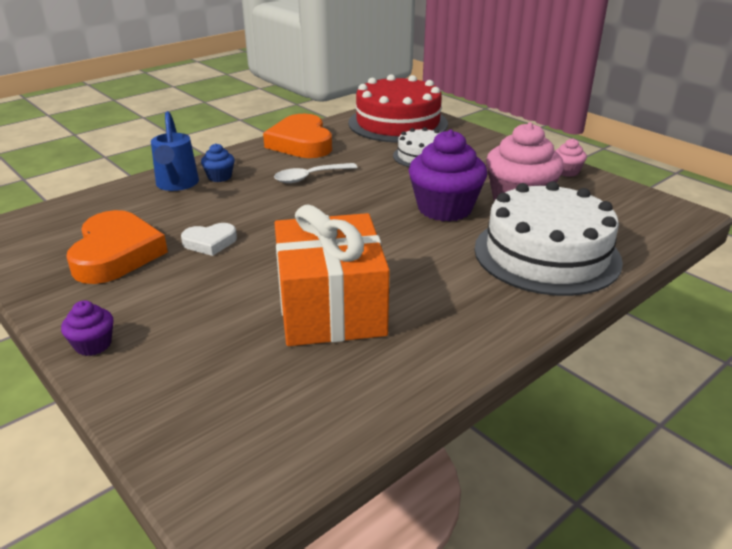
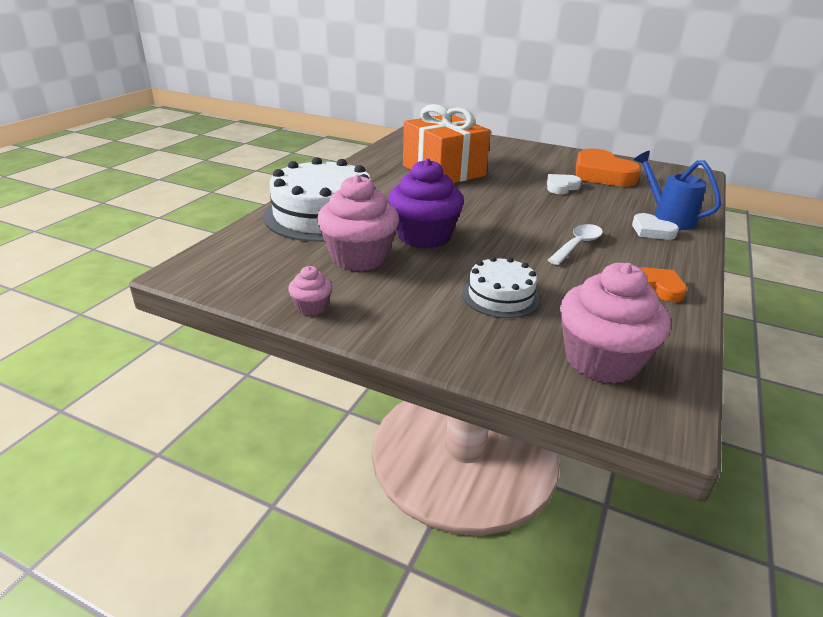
camera: 155 degrees right, 0 degrees up
(93, 345) = (533, 147): purple cupcake -> none
(219, 177) = (651, 231): blue cupcake -> white heart
(301, 143) = (658, 287): orange heart -> orange heart, size x0.52
(398, 123) = (602, 360): red cake -> pink cupcake

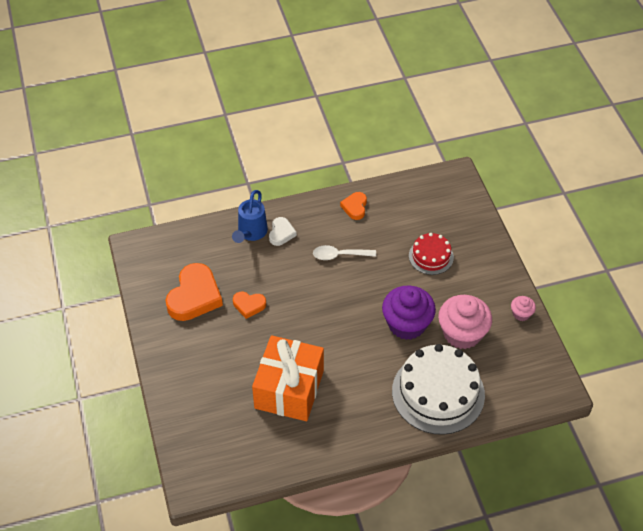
camera: 130 degrees left, 20 degrees up
(500, 296) = (431, 256): white cake -> red cake
(561, 187) = (249, 305): white heart -> orange heart
(602, 360) = (441, 202): pink cupcake -> none

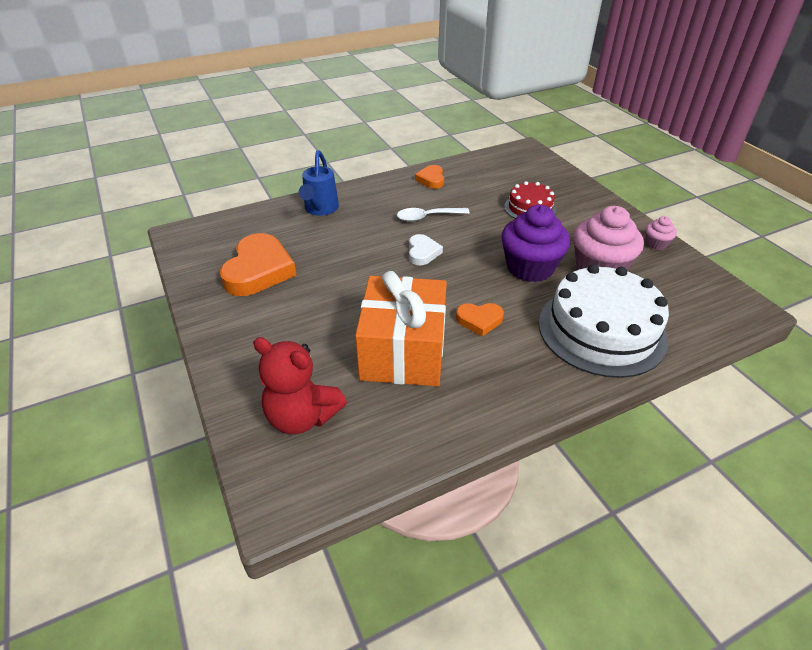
camera: 10 degrees left, 10 degrees down
(213, 430) = (302, 417): none -> red teddy bear
(249, 305) = (330, 271): orange heart -> orange heart (479, 320)
(281, 233) = (355, 206): white heart -> white heart (422, 252)

